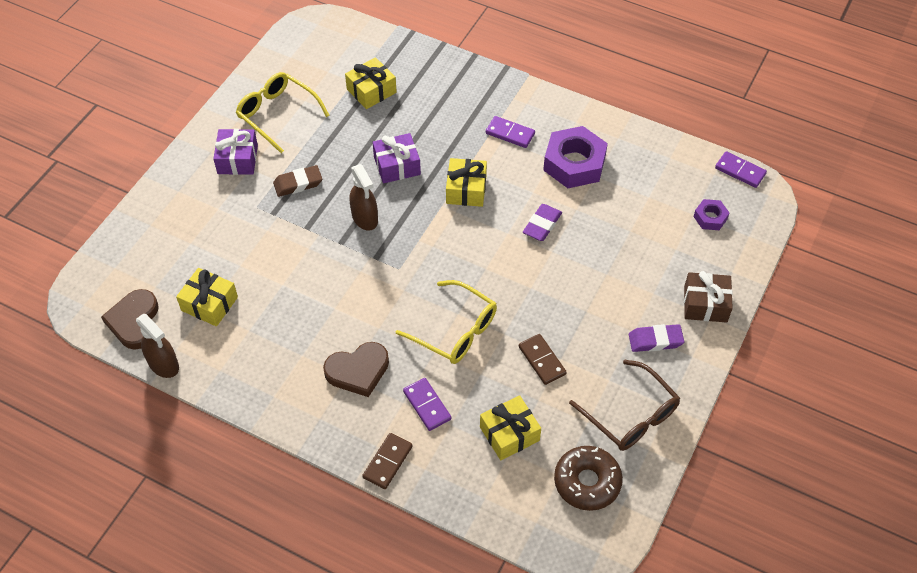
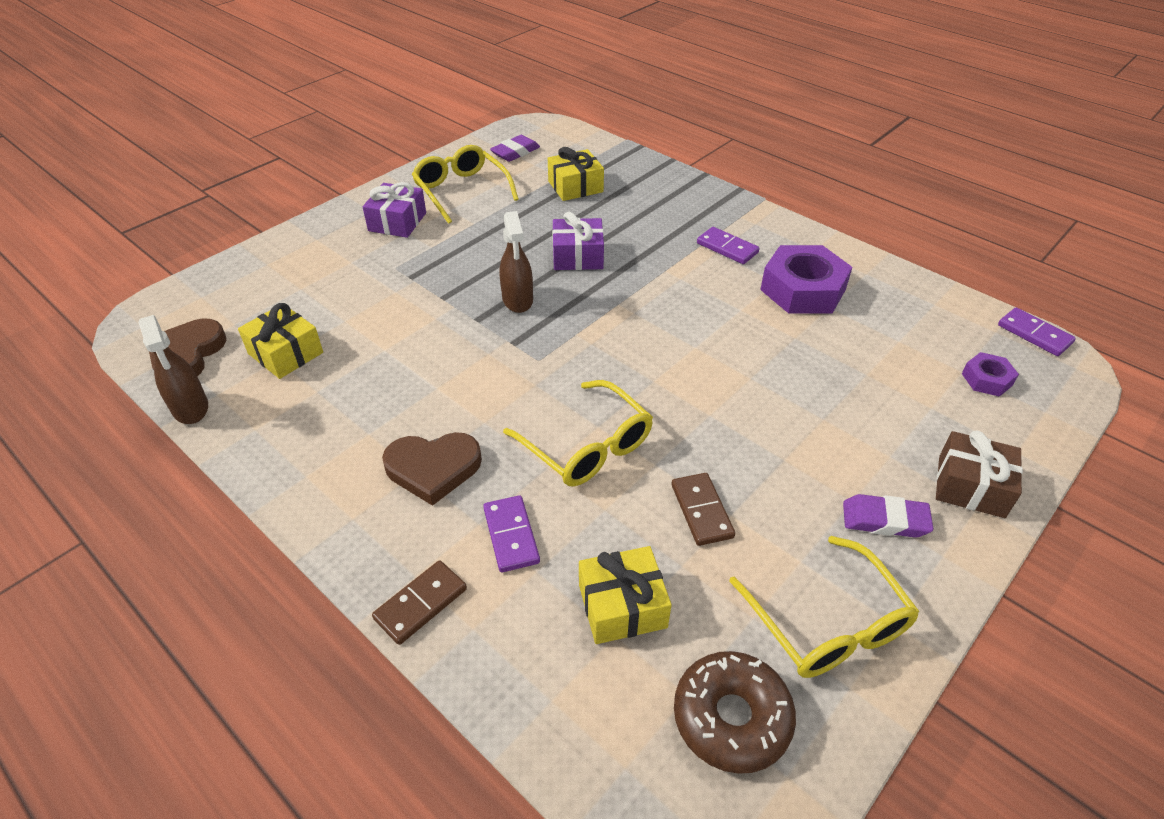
camera: 15 degrees right, 10 degrees down
(298, 183) = (454, 254): brown eraser -> none
(466, 190) = (655, 293): yellow gift -> none
(542, 225) = (744, 346): purple eraser -> purple eraser (515, 152)
(631, 415) = (828, 624): brown glasses -> yellow glasses

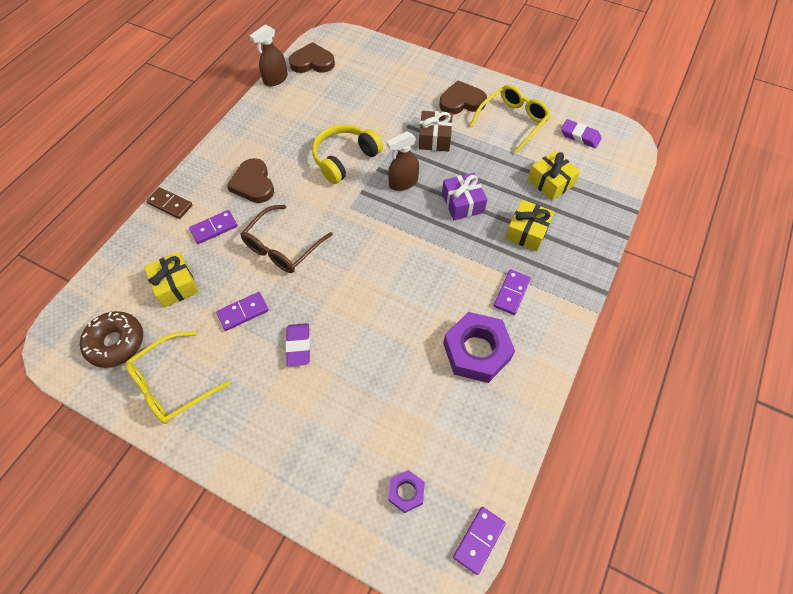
camera: 75 degrees right, 15 degrees up
(285, 353) = (324, 97): yellow gift -> yellow gift (527, 232)
(397, 222) = (461, 101): purple gift -> brown heart
(439, 350) = (345, 159): none -> yellow headphones
(587, 446) = (282, 247): yellow glasses -> brown glasses
(702, 511) = (243, 312): brown domino -> purple domino
(884, 520) = (251, 414): purple eraser -> purple eraser (298, 346)
(971, 486) = (289, 471): brown gift -> brown gift (434, 138)

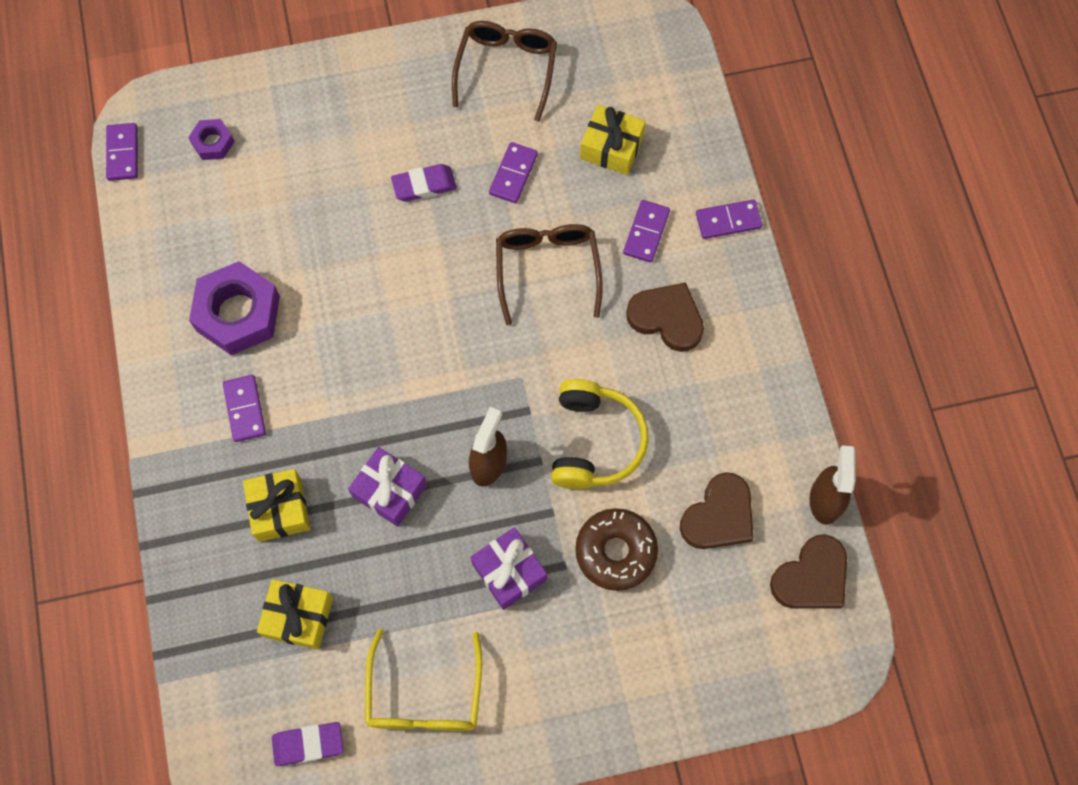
camera: 140 degrees right, 10 degrees up
(116, 343) = (601, 60): brown donut -> brown donut (615, 552)
(170, 204) = (728, 220): brown domino -> purple domino
(172, 384) = (506, 69): yellow glasses -> brown glasses
(298, 346) = (424, 185): purple eraser -> purple eraser turned 60 degrees counterclockwise
(434, 138) = (509, 572): brown gift -> purple gift
(461, 101) = (527, 677): brown heart -> brown heart (719, 516)

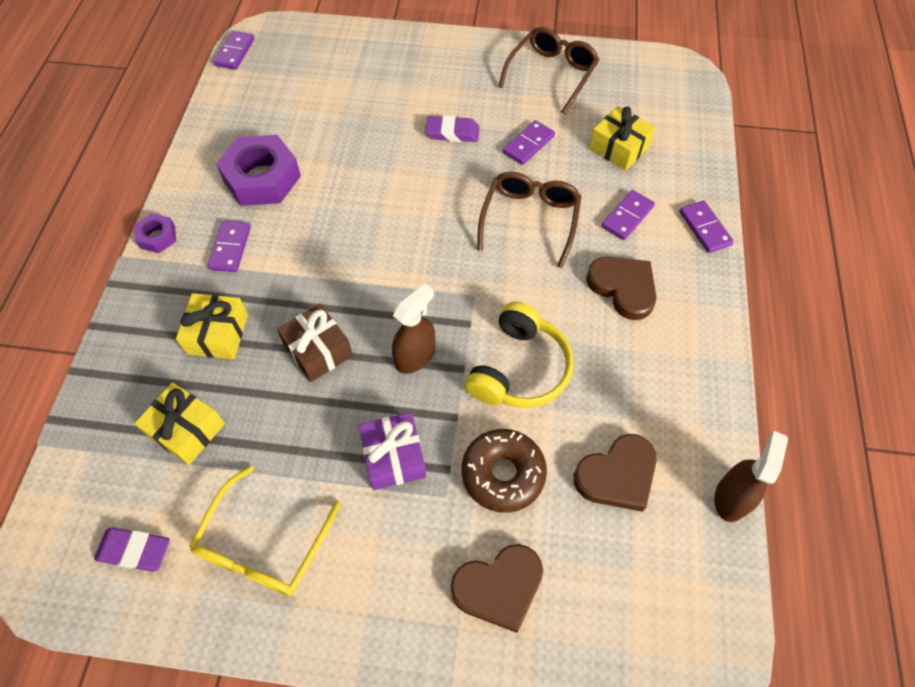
camera: 20 degrees right, 10 degrees down
(213, 143) = (303, 63): purple nut -> purple nut (157, 237)
(389, 491) = (318, 350): purple gift -> brown gift
(728, 220) = (705, 228): purple domino -> purple domino turned 60 degrees clockwise
(811, 577) = (696, 569): brown heart -> brown heart (499, 587)

